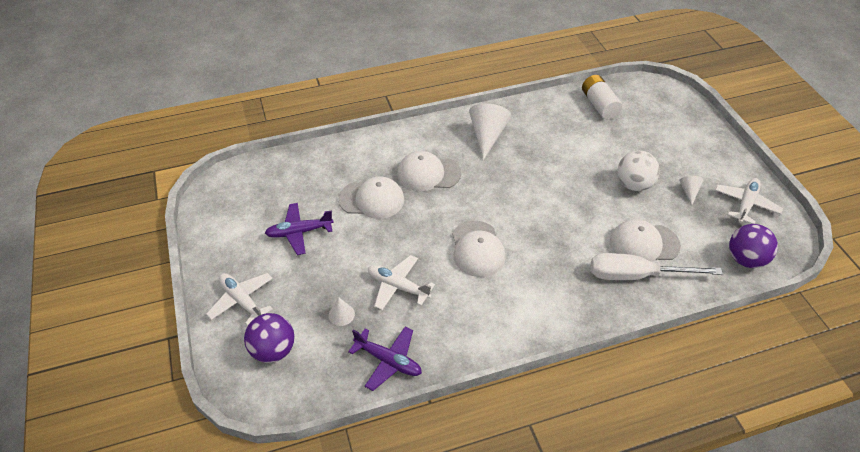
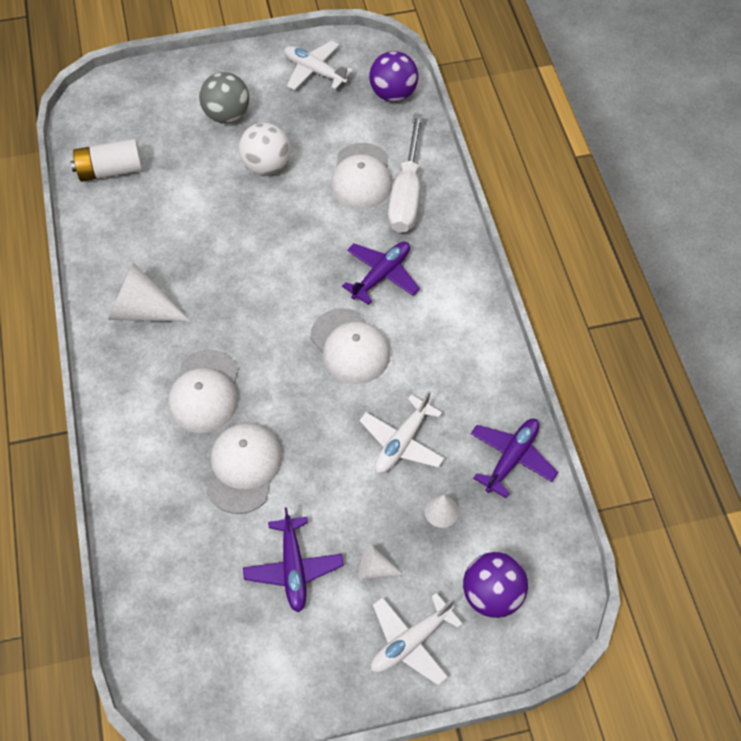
camera: 85 degrees left, 10 degrees up
(477, 249) = (350, 346): white cap -> white cap turned 60 degrees clockwise
(548, 264) = (381, 275): none -> purple plane
(675, 157) = (227, 115): none -> grey ball
(689, 191) = (287, 116): white cone -> white cone (375, 569)

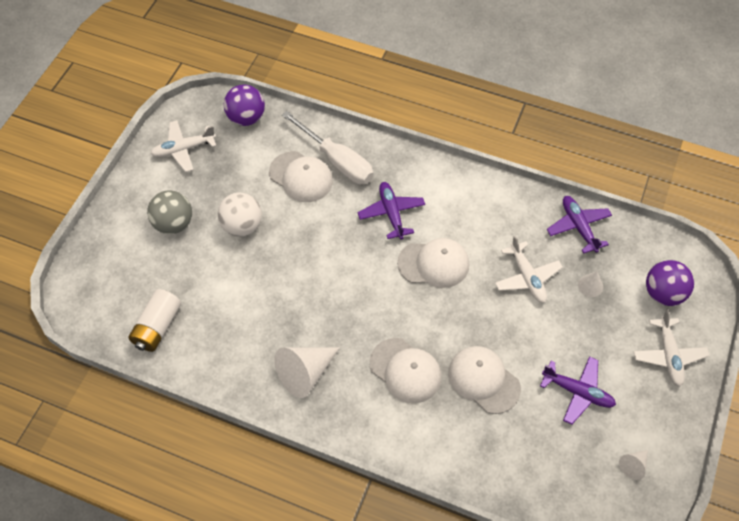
camera: 55 degrees left, 0 degrees up
(375, 569) = (608, 346): white cone -> white cone (633, 465)

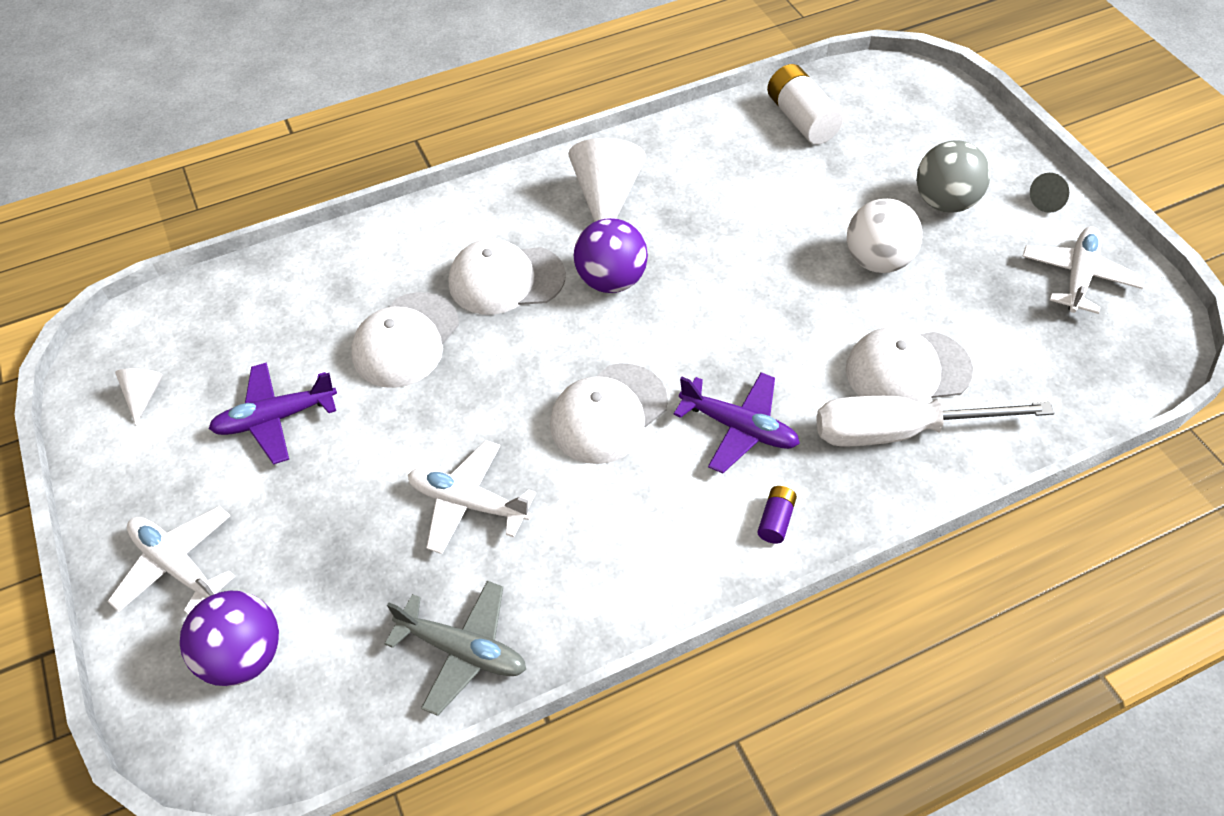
camera: 135 degrees right, 5 degrees down
(135, 185) = (1049, 200): none -> grey cone
(246, 118) = (1089, 379): purple ball -> purple ball (611, 280)
(421, 173) = (776, 520): none -> purple battery
(483, 380) = (406, 340): white cap -> white cap turned 120 degrees clockwise
(578, 227) = (463, 650): purple plane -> grey plane
(590, 285) = (367, 570): white cone -> none

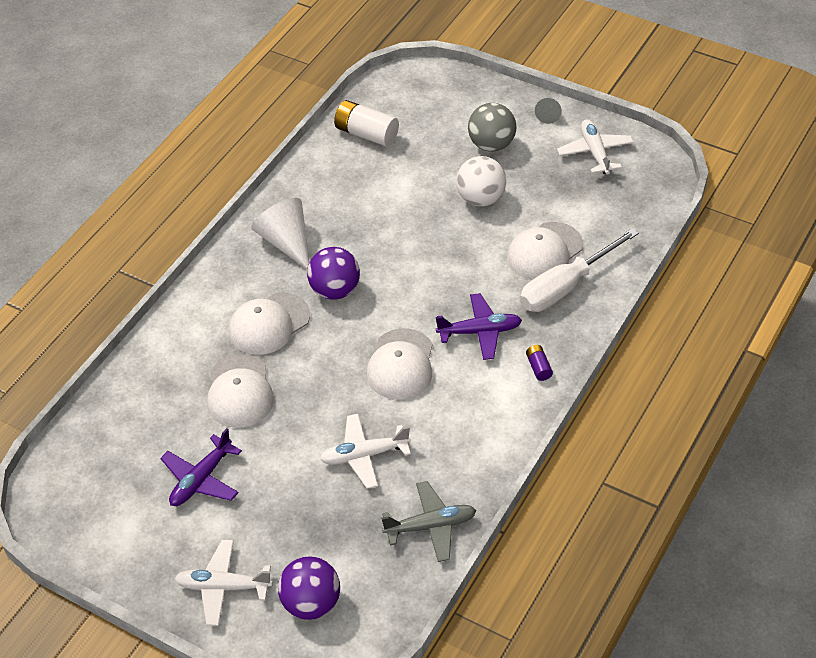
camera: 35 degrees left, 5 degrees down
(144, 395) = (99, 516): white cone -> none

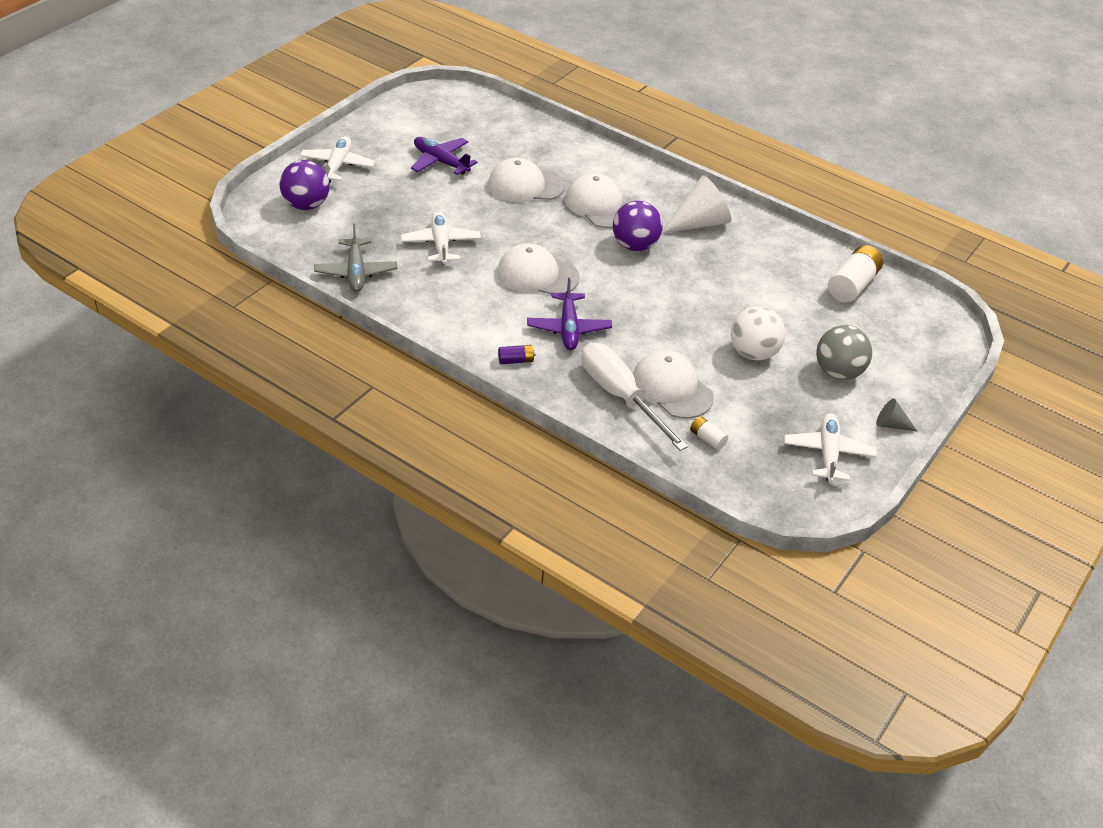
camera: 90 degrees right, 5 degrees down
(595, 152) = (828, 453): white plane -> white plane turned 75 degrees counterclockwise
(602, 226) = (707, 439): none -> white battery

